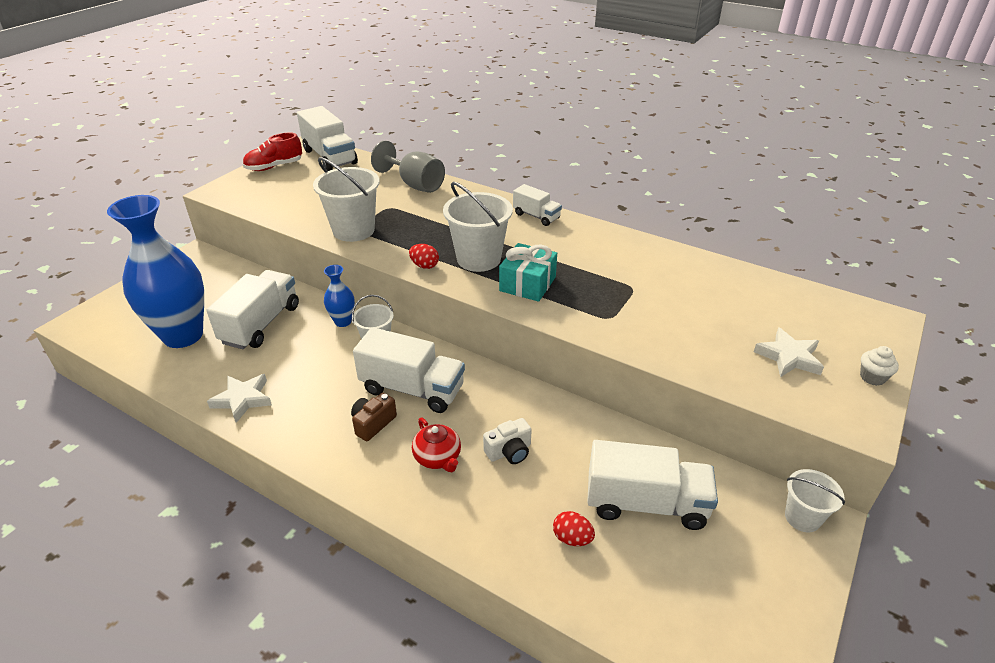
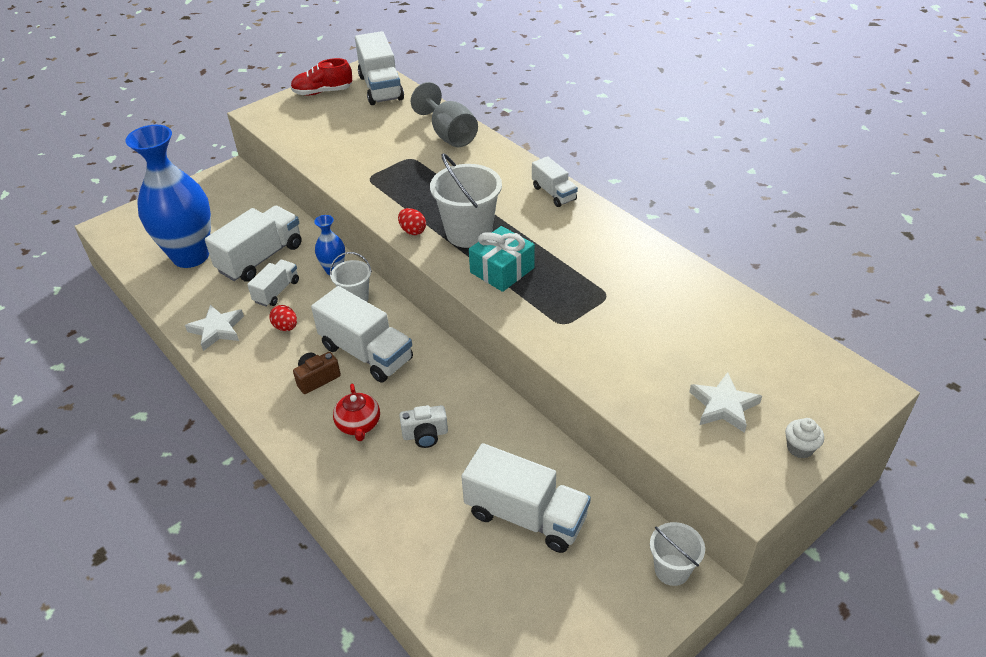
camera: 20 degrees right, 5 degrees up
(292, 351) = (276, 291): none -> white truck
(353, 230) = (365, 179): white bucket -> none
(572, 538) = (440, 529): red egg -> red egg (286, 327)

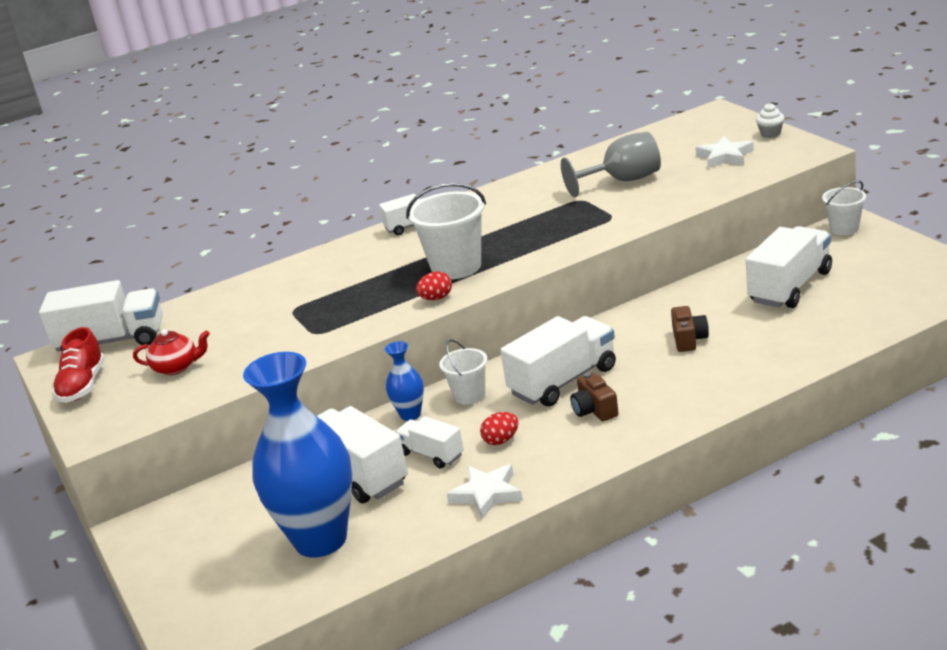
camera: 75 degrees left, 15 degrees down
(359, 424) = (669, 378): red teapot -> red teapot (177, 367)
(425, 434) = (689, 339): white camera -> brown camera
(449, 134) = (261, 288): grey goblet -> grey goblet (623, 181)
(502, 270) = (524, 247): turquoise gift -> none

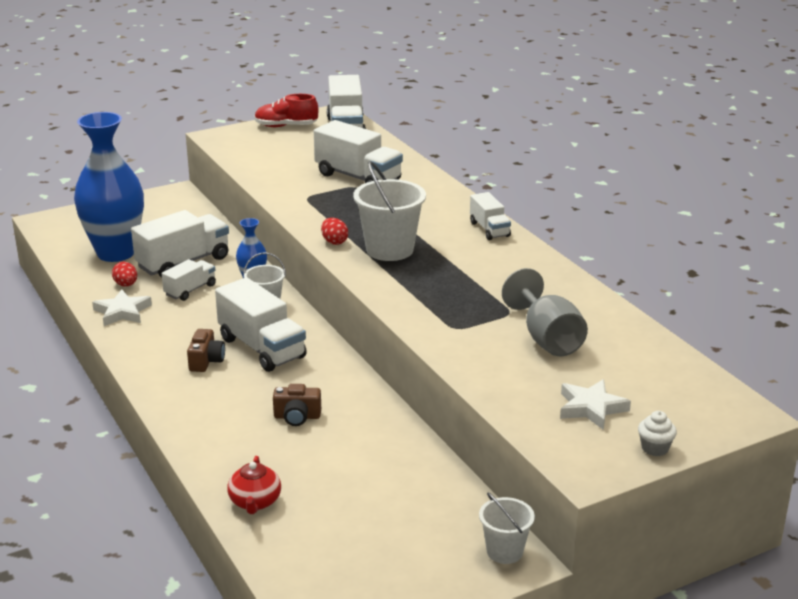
camera: 85 degrees right, 0 degrees up
(177, 367) = (290, 153): red teapot -> red teapot (255, 502)
(501, 440) = (189, 318): red egg -> red egg (126, 285)
(594, 410) = (206, 361): brown camera -> brown camera turned 120 degrees clockwise
(790, 287) = (373, 490): white truck -> white truck (358, 177)

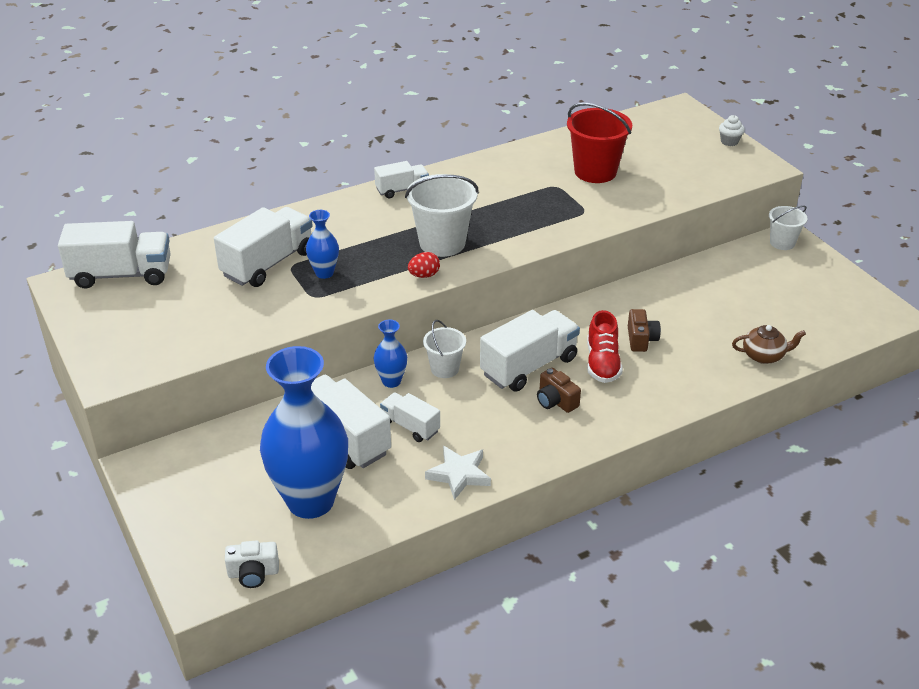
camera: 90 degrees left, 10 degrees up
(51, 237) = (253, 573): none -> white camera
(126, 285) = (395, 480): red egg -> none
(206, 361) = (556, 401): brown camera -> brown camera turned 135 degrees counterclockwise
(255, 502) = (764, 356): red teapot -> brown teapot
(286, 126) = (96, 321): red shoe -> red shoe (602, 363)
(342, 200) = (324, 273): none -> blue vase
(547, 339) = (595, 172): grey goblet -> red bucket
(591, 408) = (688, 160): white star -> none

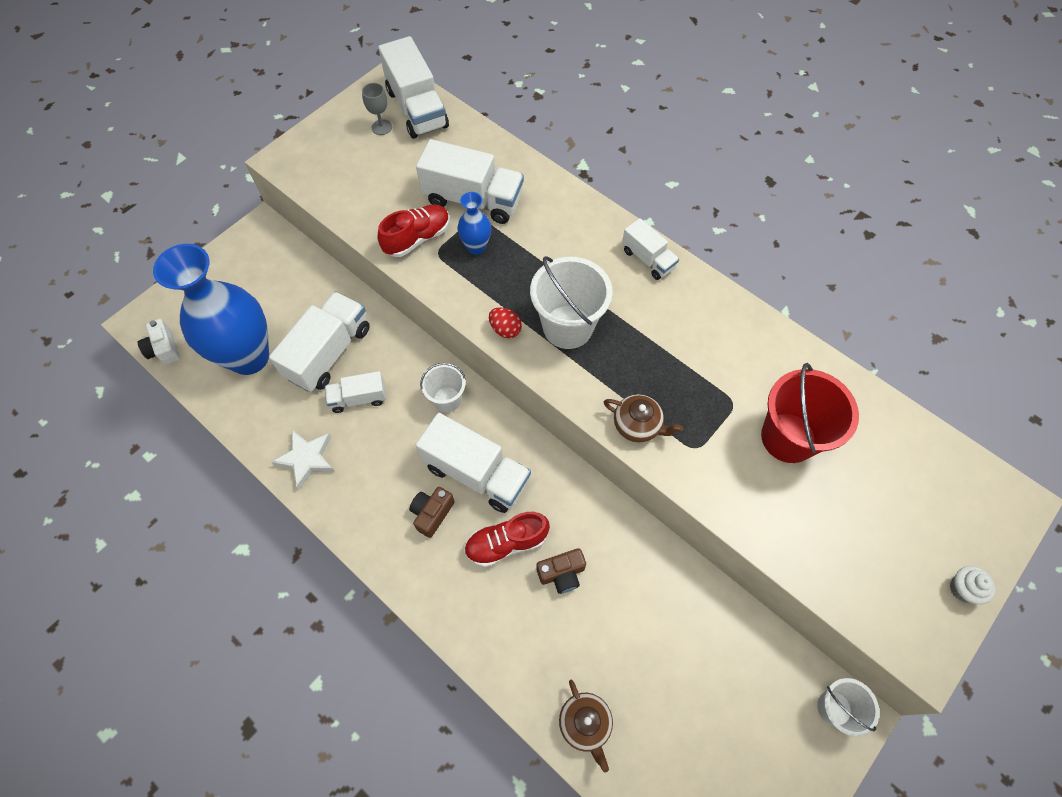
camera: 70 degrees right, 25 degrees up
(125, 302) = (381, 127): none -> grey goblet
(288, 305) = (417, 238): none -> red shoe
(391, 381) = (414, 362): blue vase -> none
(410, 426) = (359, 398): white truck -> white truck turned 120 degrees counterclockwise
(552, 231) = (638, 425): none -> brown teapot

